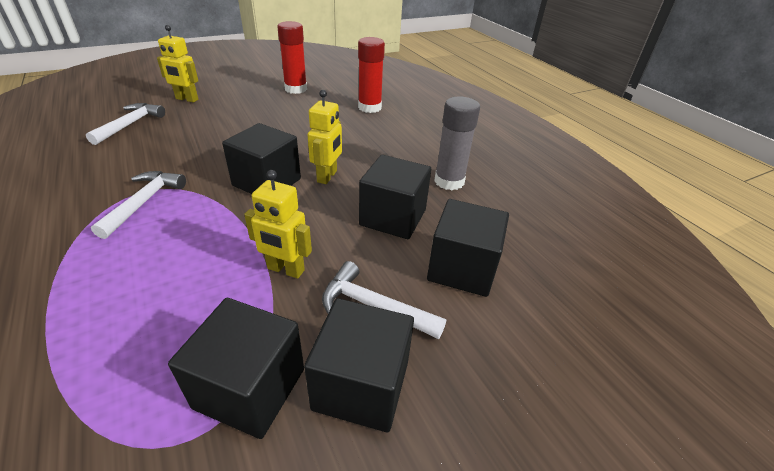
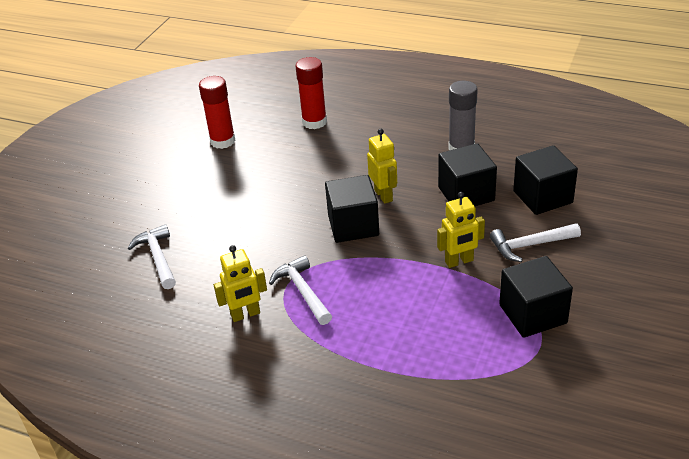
camera: 35 degrees left, 0 degrees up
(187, 99) = (151, 209): yellow robot -> yellow robot (245, 314)
(361, 385) = (574, 278): black cube -> none

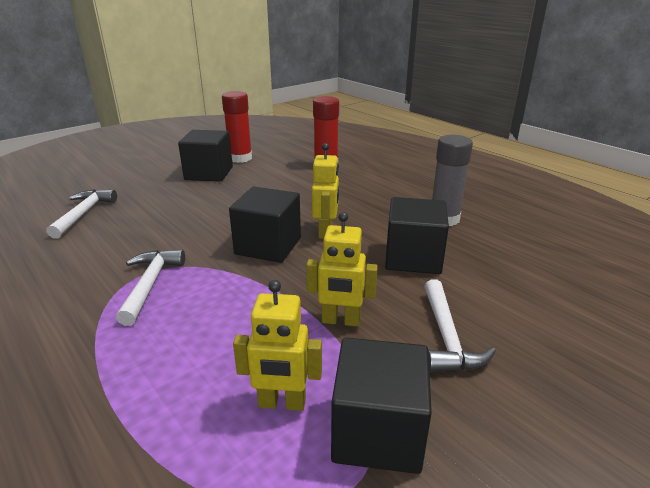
camera: 25 degrees right, 10 degrees down
(245, 314) = (75, 284): yellow robot -> yellow robot (282, 403)
(530, 245) = (447, 337): white hammer -> white hammer turned 105 degrees counterclockwise
(542, 197) = (505, 290): black cube -> black cube (209, 173)

